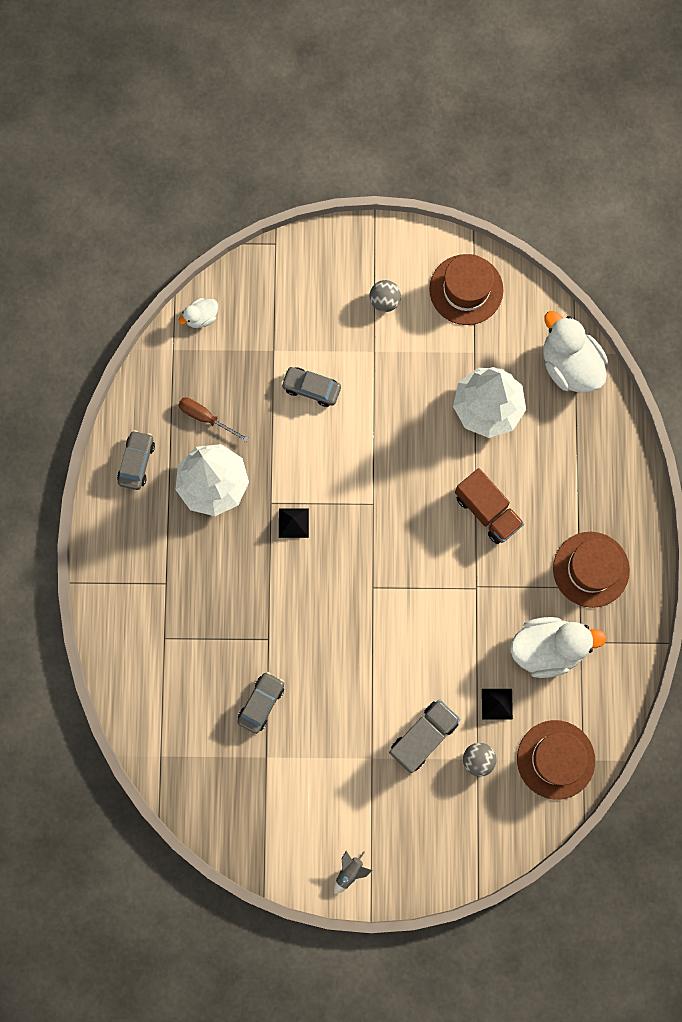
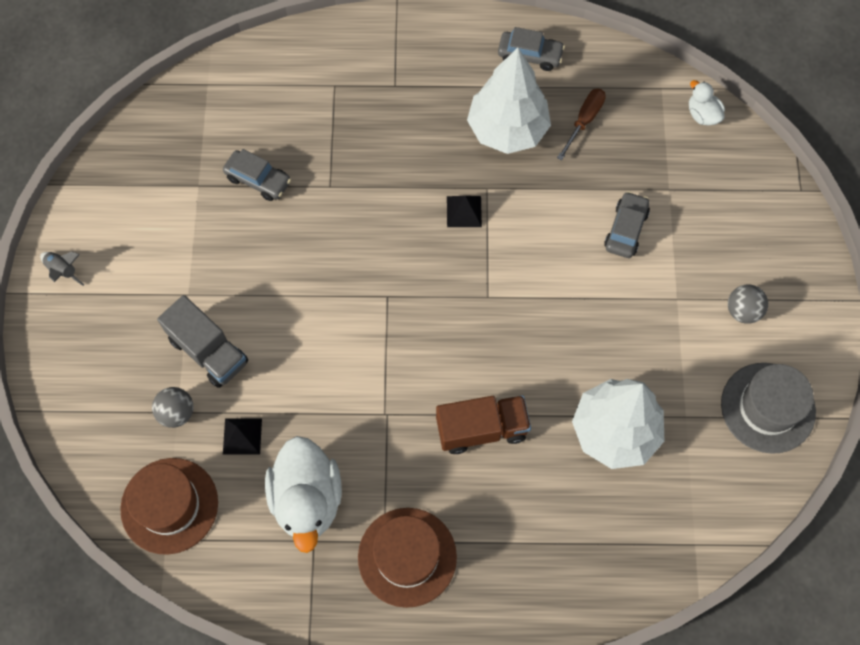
camera: 90 degrees right, 10 degrees down
(466, 289) = (767, 407): brown hat -> grey hat
(487, 511) = (481, 429): brown truck -> brown truck turned 150 degrees counterclockwise
(569, 365) = (678, 537): white duck -> none

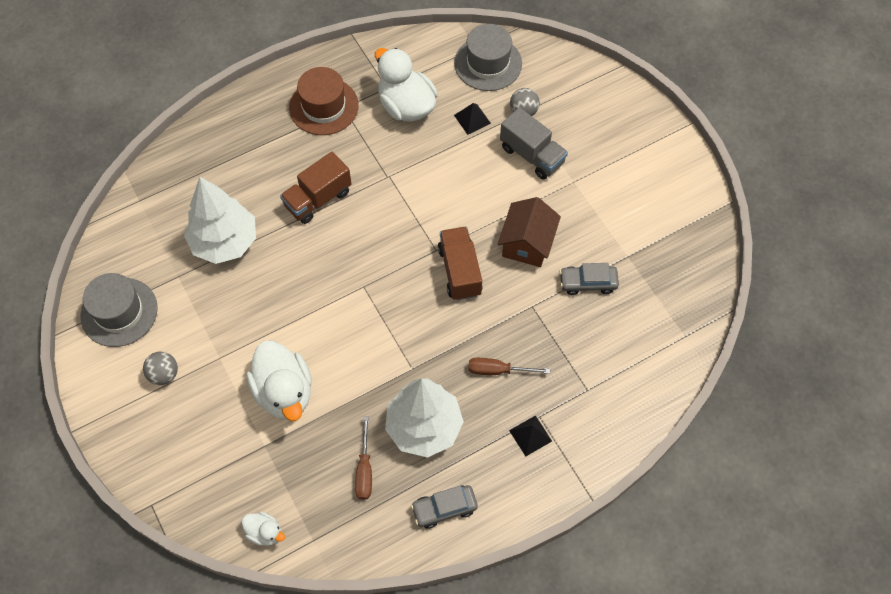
camera: 150 degrees right, 5 degrees down
(63, 271) = (668, 153): grey rocket -> none
(169, 505) = (488, 63): brown hat -> grey hat
(208, 351) = (532, 155): grey truck -> grey truck turned 150 degrees counterclockwise
(288, 252) = (527, 243): none -> brown house
(378, 260) = (459, 271): none -> brown truck
(405, 143) = (498, 370): none -> brown screwdriver
(464, 211) = (418, 340): black pyramid -> black pyramid (530, 435)
(625, 229) = (284, 392): grey car -> white duck

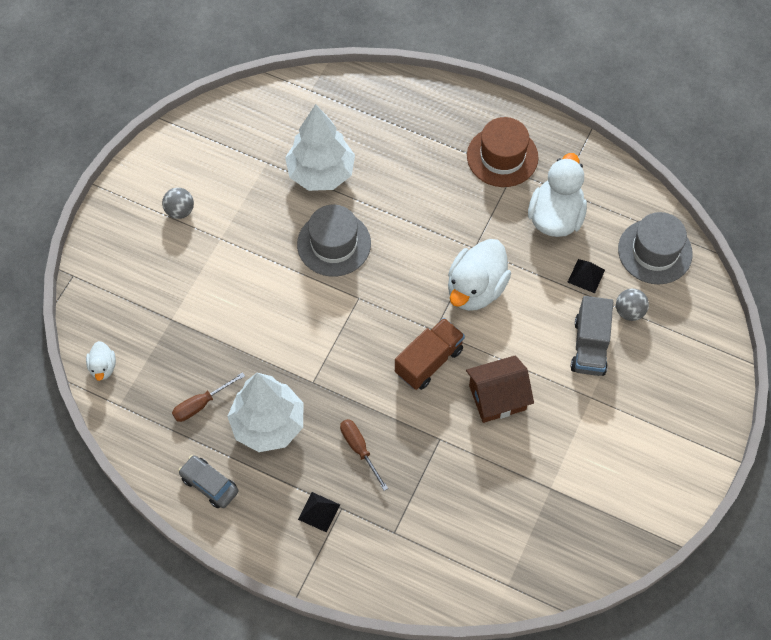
camera: 55 degrees right, 0 degrees up
(119, 312) = (208, 145): grey hat -> grey hat (334, 244)
(284, 392) = (225, 303): white duck -> white duck (475, 289)
(318, 199) = (412, 211): brown truck -> none
(588, 283) = (497, 471): grey car -> none

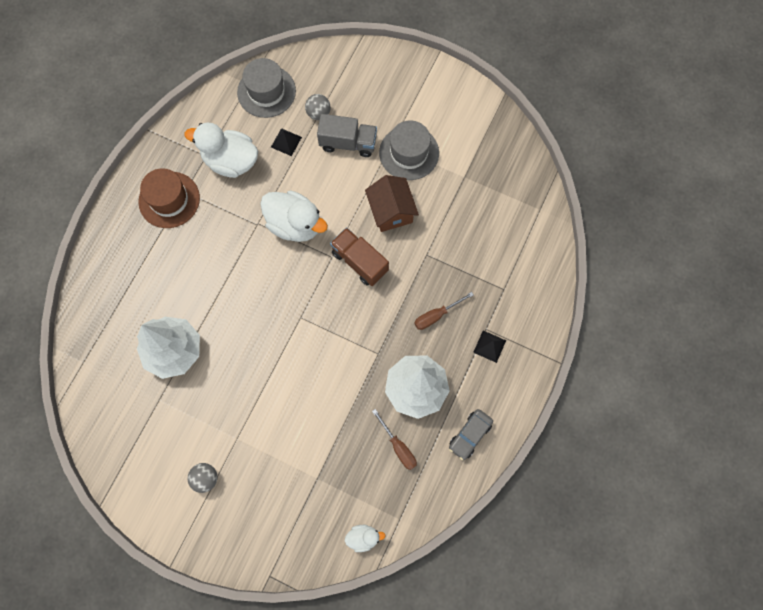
camera: 90 degrees left, 10 degrees up
(334, 244) = (247, 338): grey hat -> grey hat (409, 153)

